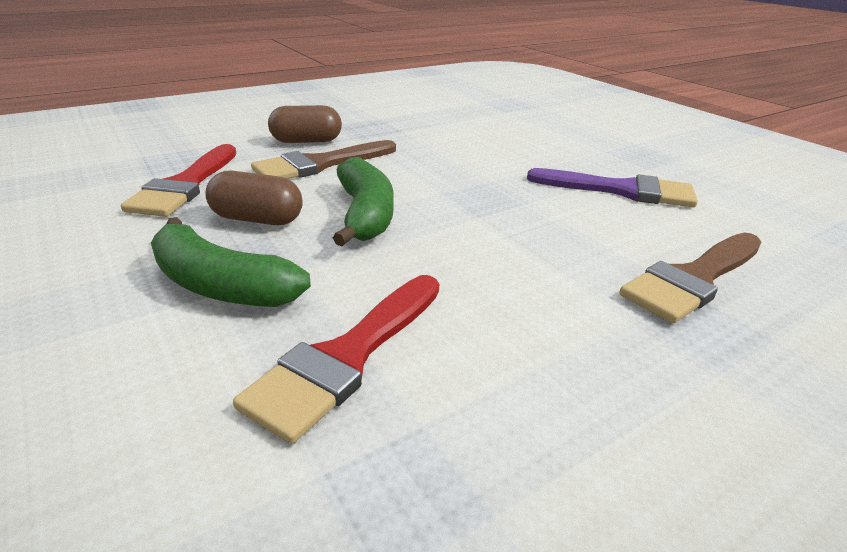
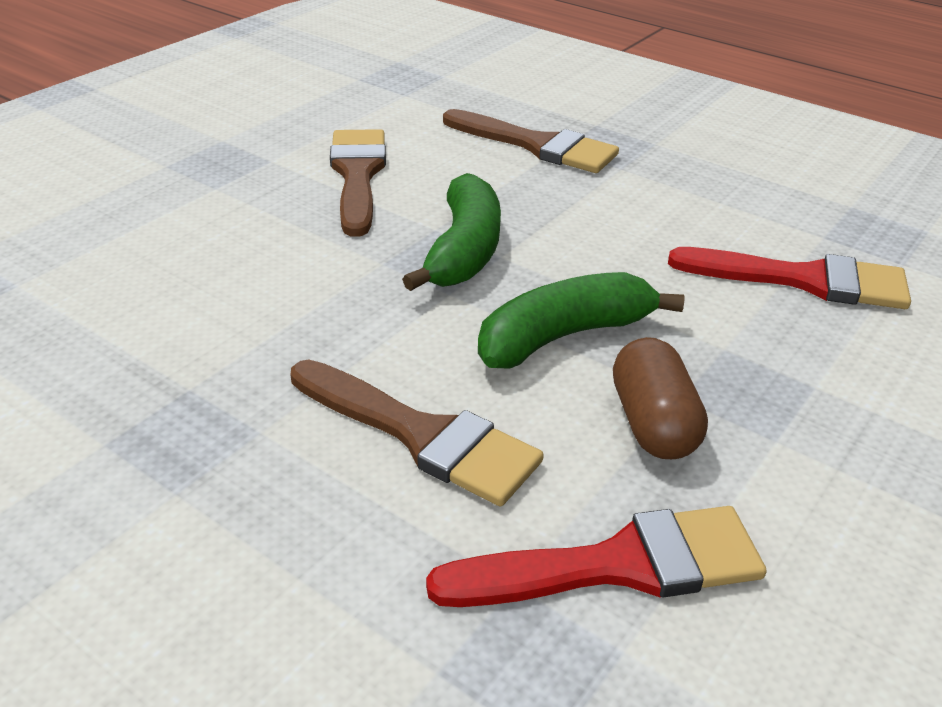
camera: 110 degrees left, 5 degrees up
(221, 285) = (801, 387): green banana -> green banana (464, 251)
(306, 141) = (309, 498): brown capsule -> none
(621, 190) = (357, 175): purple brush -> brown brush

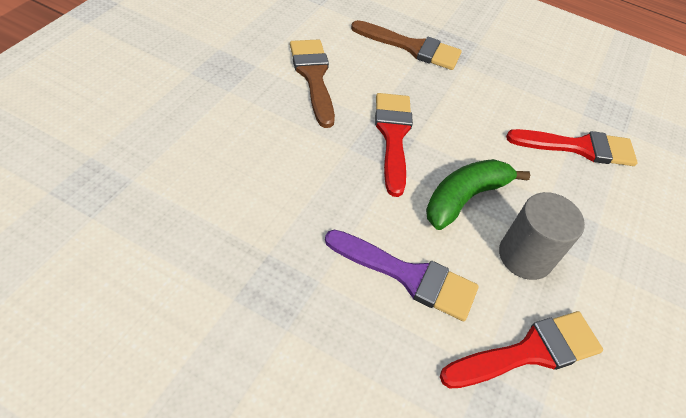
camera: 15 degrees left, 15 degrees up
(421, 435) = (408, 276): brown brush -> purple brush
(464, 251) = (393, 136): green banana -> red brush
(653, 423) = (525, 256): brown capsule -> grey cylinder

